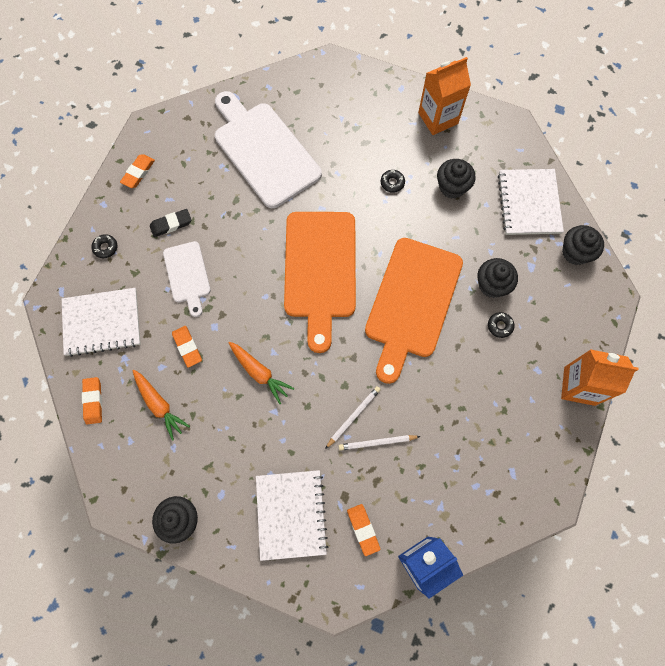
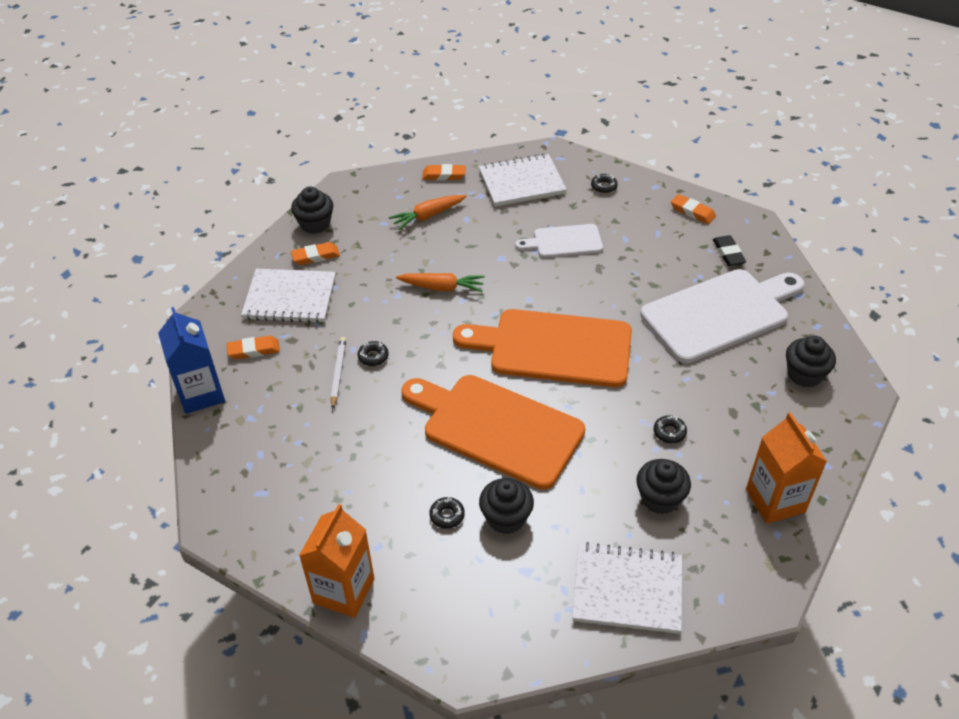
camera: 100 degrees right, 25 degrees down
(102, 322) = (522, 182): white notebook -> white notebook turned 75 degrees clockwise
(171, 224) = (626, 233): black eraser -> black eraser (728, 253)
(187, 347) = (483, 237): orange eraser -> orange eraser (315, 256)
(259, 373) = (442, 287): orange carrot -> orange carrot turned 135 degrees counterclockwise
(353, 416) = (373, 356): white pencil -> black donut
(575, 252) = (539, 634): black cupcake -> black cupcake (804, 374)

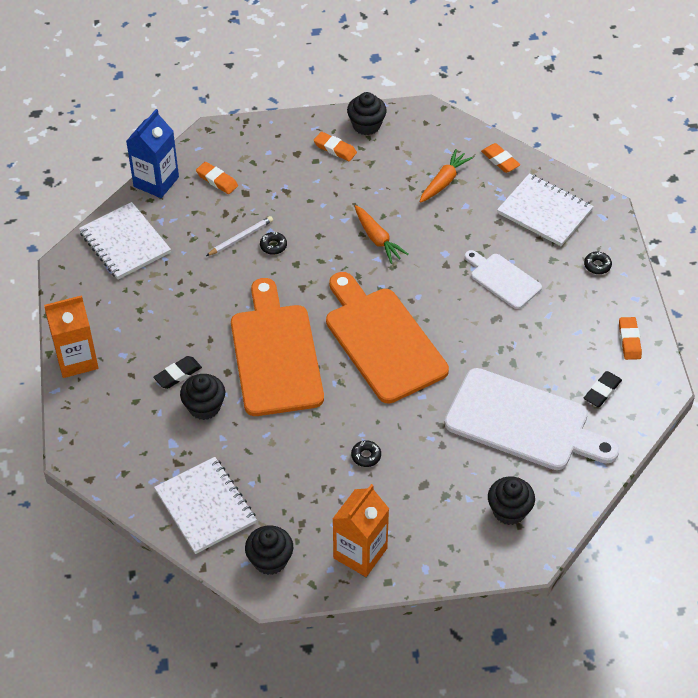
camera: 50 degrees right, 5 degrees up
(290, 298) = (281, 164): white notebook -> white notebook (125, 243)
(428, 216) = (444, 181): orange carrot -> orange carrot turned 105 degrees clockwise
(447, 515) = (178, 374): black donut -> black eraser
(660, 498) = (299, 483): black cupcake -> black cupcake (270, 560)

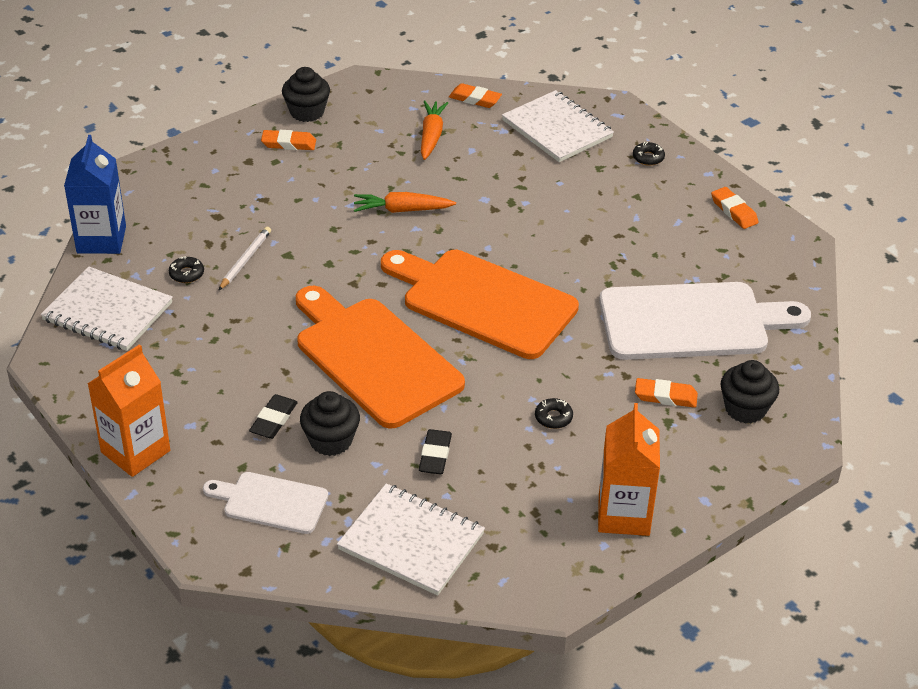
camera: 30 degrees left, 10 degrees down
(217, 180) = (174, 215): orange eraser -> orange eraser (665, 396)
(270, 560) = (529, 565): black cupcake -> none
(273, 246) = (289, 255): black donut -> black donut (186, 274)
(377, 239) = (402, 210): orange carrot -> orange carrot turned 150 degrees clockwise
(503, 279) = (564, 202): white cutting board -> white cutting board (271, 502)
(544, 212) = (557, 129): white notebook -> white notebook turned 45 degrees clockwise
(602, 391) = (745, 265): black eraser -> black eraser (435, 455)

